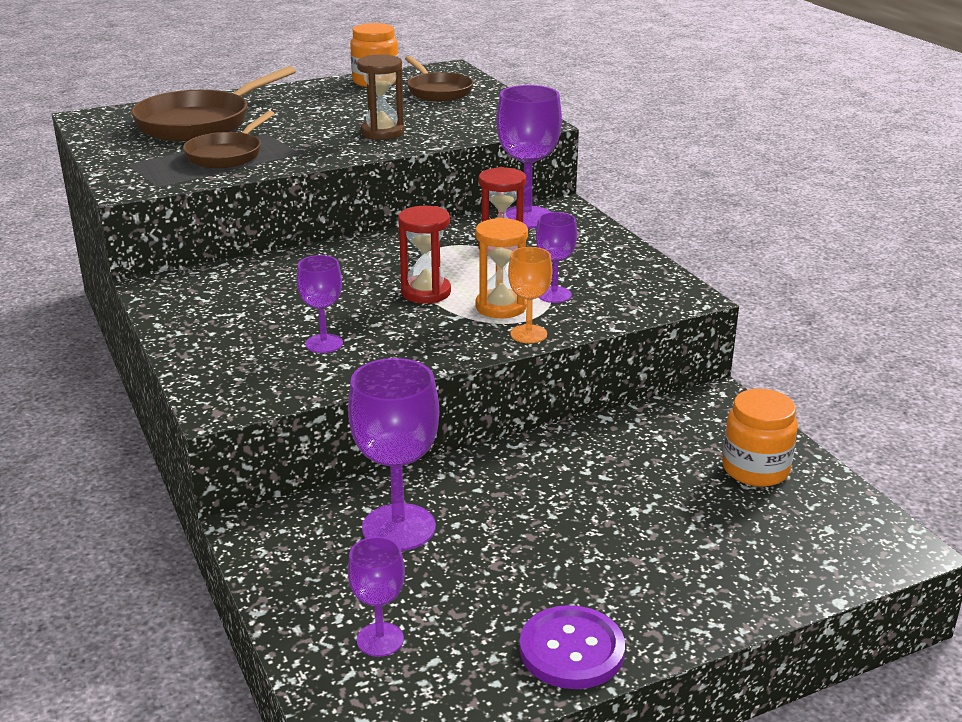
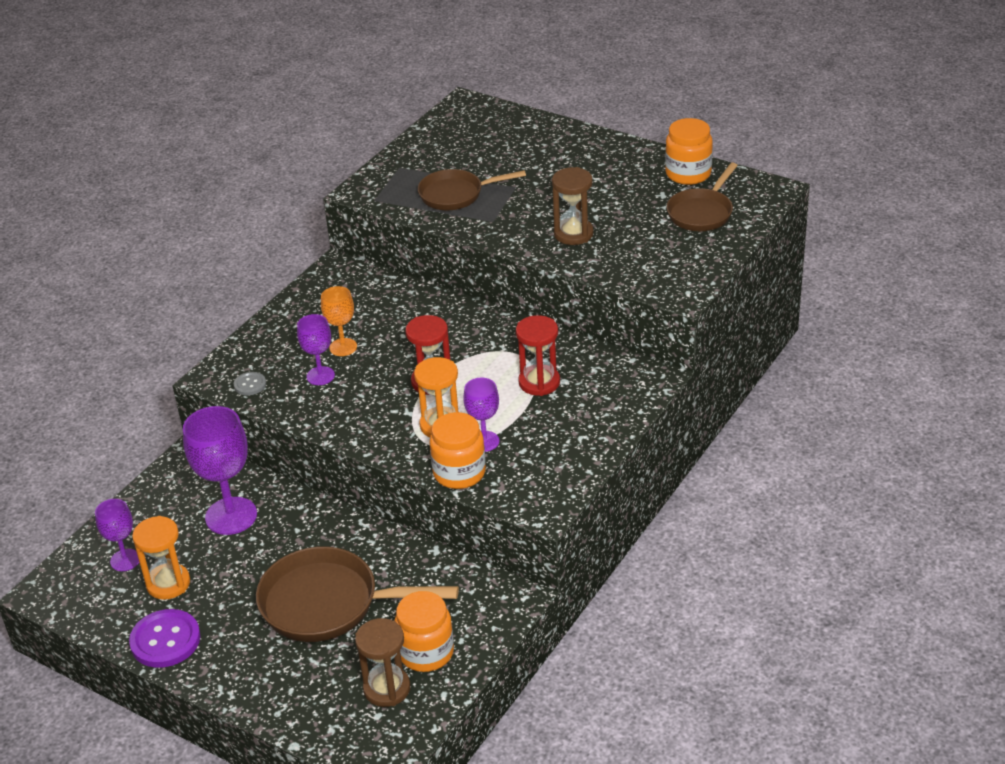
camera: 60 degrees right, 10 degrees up
(200, 123) = (503, 151): brown pan -> brown pan (328, 603)
(272, 387) = (250, 385): none -> grey button
(466, 615) = (168, 583): none -> orange hourglass
(527, 217) = (611, 369): purple goblet -> none
(528, 334) = (411, 456): orange goblet -> orange goblet (343, 347)
(586, 319) = (459, 473): none -> orange jar
(791, 510) = (387, 688): none -> brown hourglass

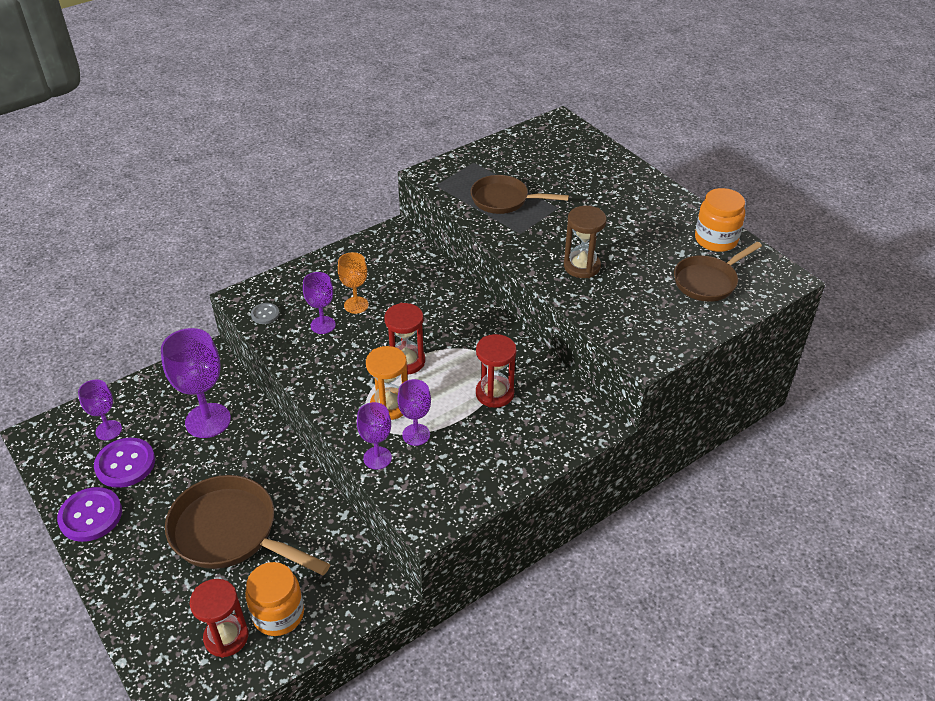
camera: 20 degrees right, 5 degrees up
(168, 583) = (125, 464): orange hourglass -> purple button
(387, 688) = (226, 637): brown hourglass -> red hourglass
(459, 473) = (377, 458): orange jar -> purple goblet

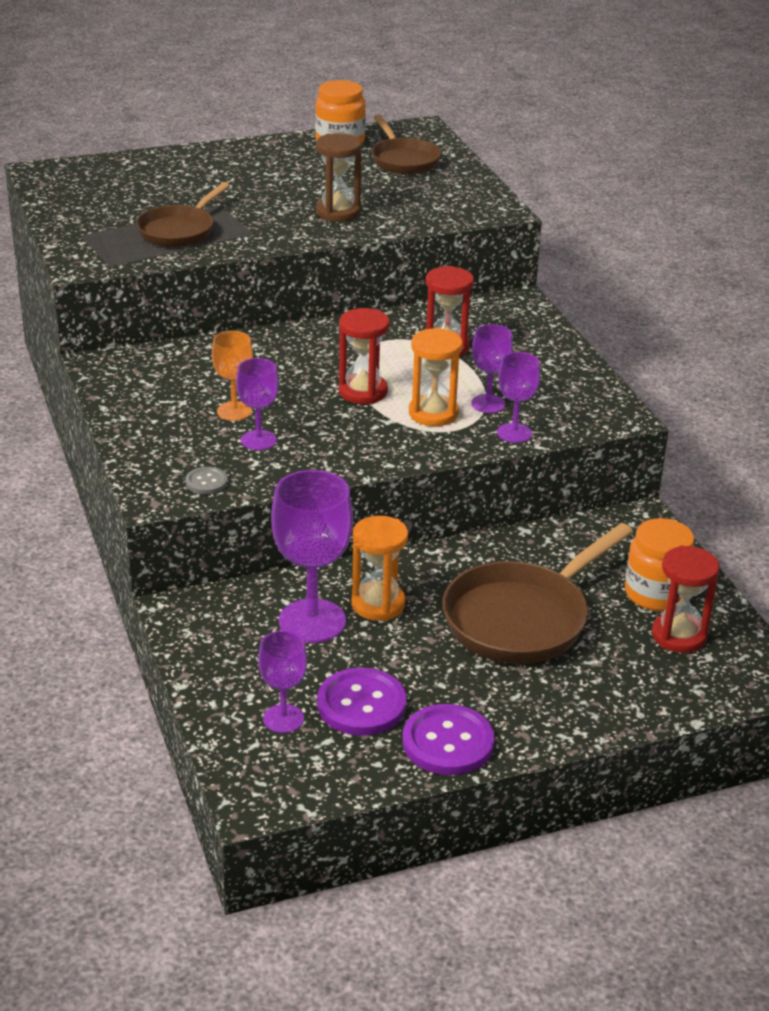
camera: 75 degrees left, 10 degrees down
(232, 449) = (378, 604): none -> orange hourglass

